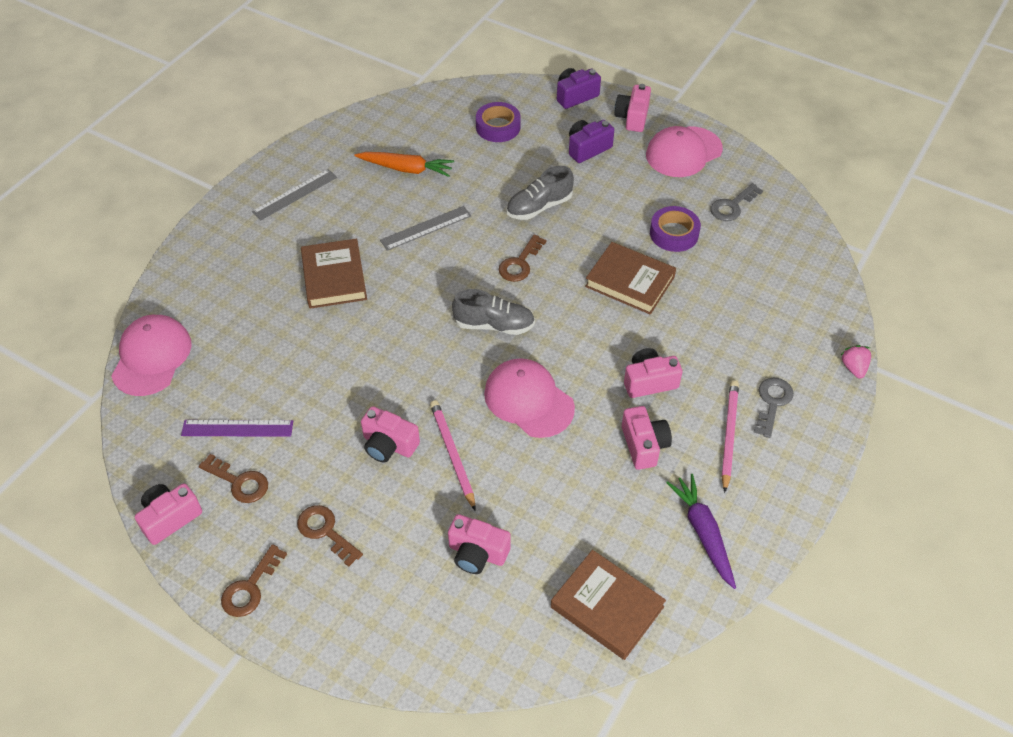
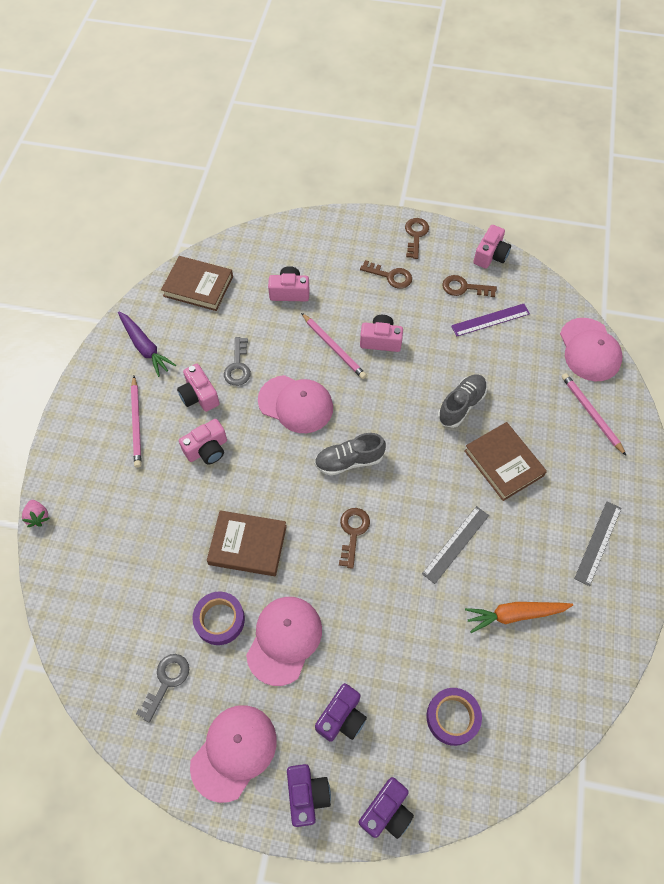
camera: 160 degrees right, 10 degrees up
(209, 294) = (591, 414): none -> pink pencil
(539, 207) = (362, 609): grey shoe -> grey shoe (461, 405)
(618, 205) = (284, 640): none -> pink cap
(632, 117) = (307, 795): pink camera -> purple camera
(772, 403) = (105, 461): grey key -> grey key (238, 366)

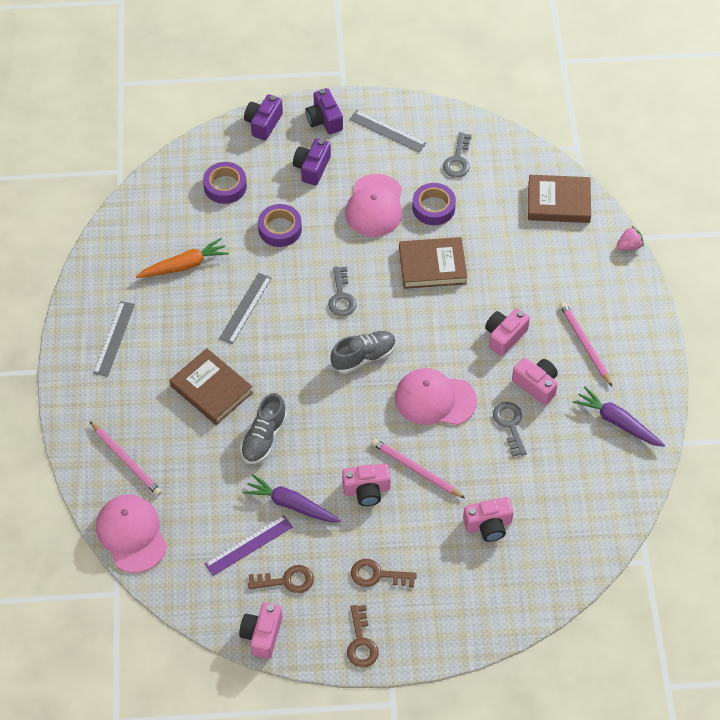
camera: 165 degrees right, 5 degrees down
(38, 517) = (629, 246): pink strawberry -> pink strawberry turned 105 degrees clockwise
(198, 286) = (595, 507): brown book -> brown book (558, 202)
(234, 752) = (387, 131): pink cap -> grey ruler
(353, 532) = (341, 296): brown key -> grey key
(399, 636) = (280, 229): none -> purple tape
(448, 343) = (291, 504): none -> purple carrot

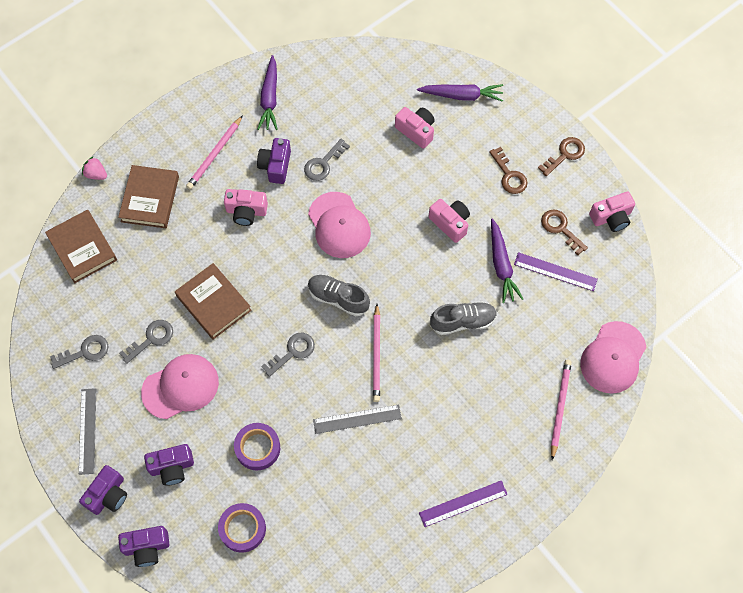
camera: 125 degrees left, 10 degrees up
(114, 338) = (463, 503): grey ruler -> purple ruler
(184, 265) = (350, 501): orange carrot -> none
(211, 389) = (451, 390): brown book -> brown book (150, 199)
(415, 470) = (408, 202): pink pencil -> pink pencil (376, 355)
(433, 208) = (151, 339): purple tape -> grey key
(499, 593) = (462, 95): none -> purple carrot
(536, 385) = (276, 166): pink camera -> purple camera

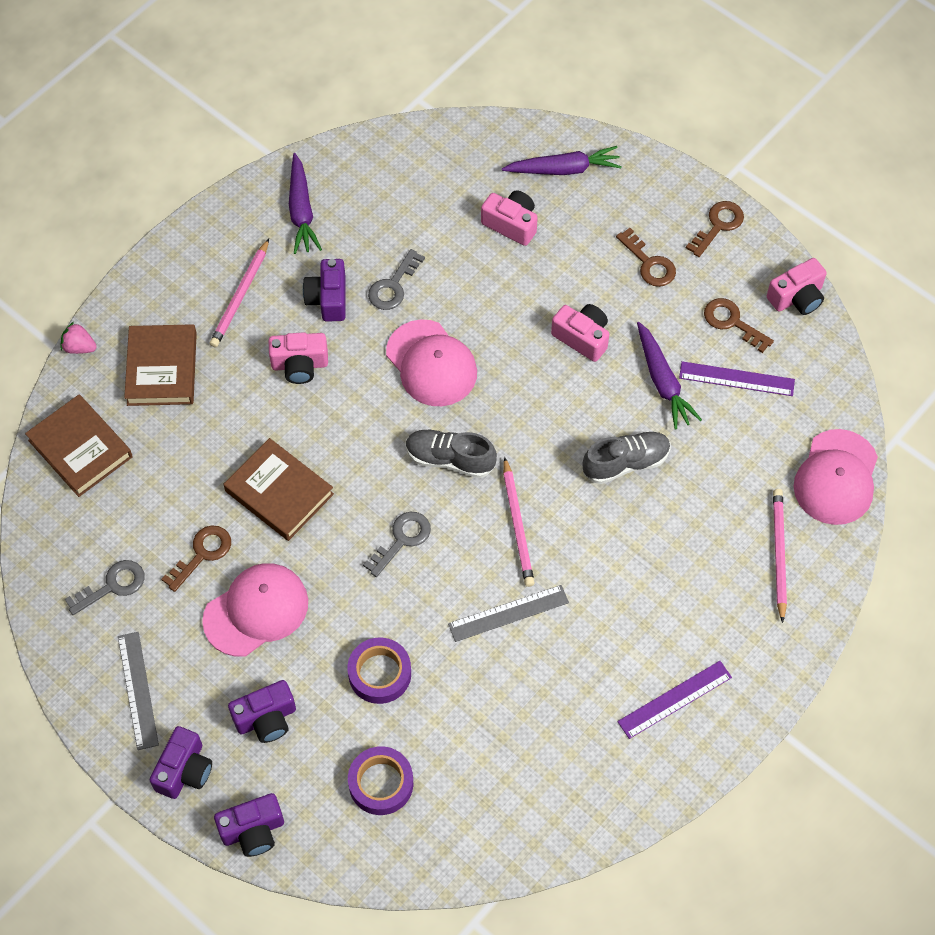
camera: 10 degrees left, 5 degrees down
(151, 339) = (202, 554): grey key -> brown key

